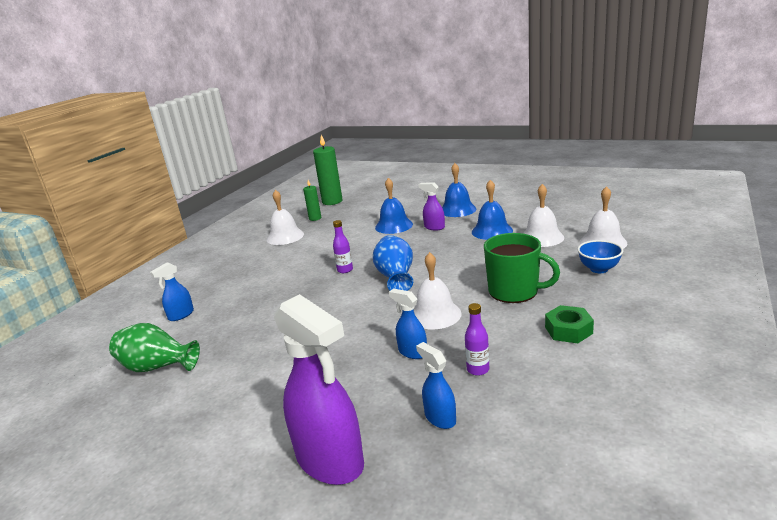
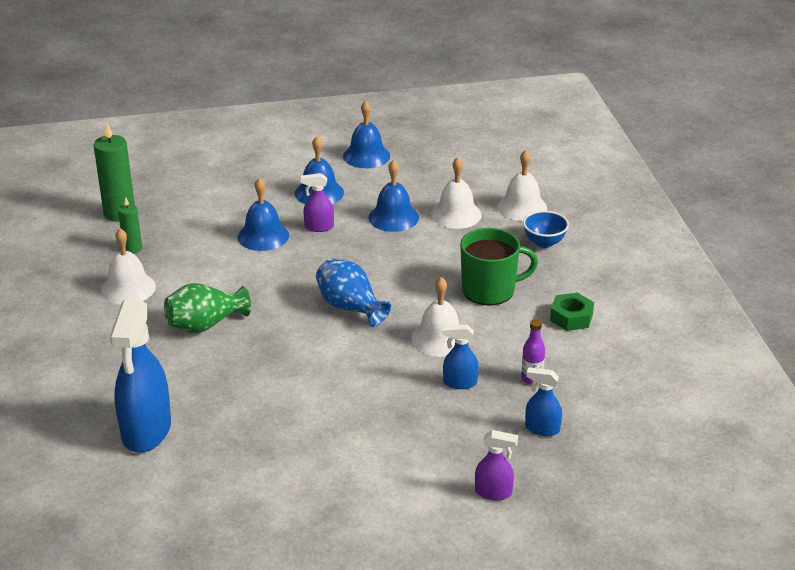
camera: 40 degrees left, 10 degrees up
(157, 367) = (213, 490): green vase -> green vase (205, 325)
(181, 315) = (146, 431): blue spray bottle -> blue spray bottle, size x2.08
(330, 460) = (493, 492): purple spray bottle -> purple spray bottle, size x0.48
(345, 270) = (278, 315): purple bottle -> none
(513, 196) = (366, 156): none -> blue bell

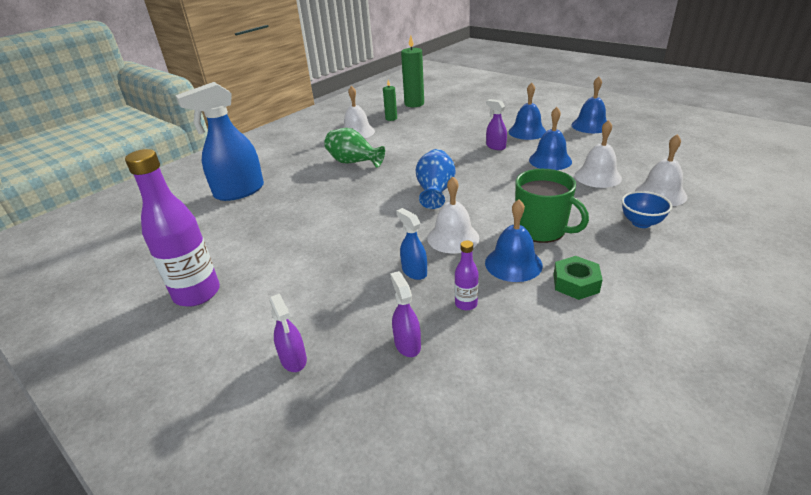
camera: 55 degrees right, 0 degrees up
(263, 236) = (458, 138): blue bell -> blue bell (513, 263)
(328, 521) = (197, 293): none -> purple bottle
(542, 429) = (407, 344): blue spray bottle -> purple spray bottle

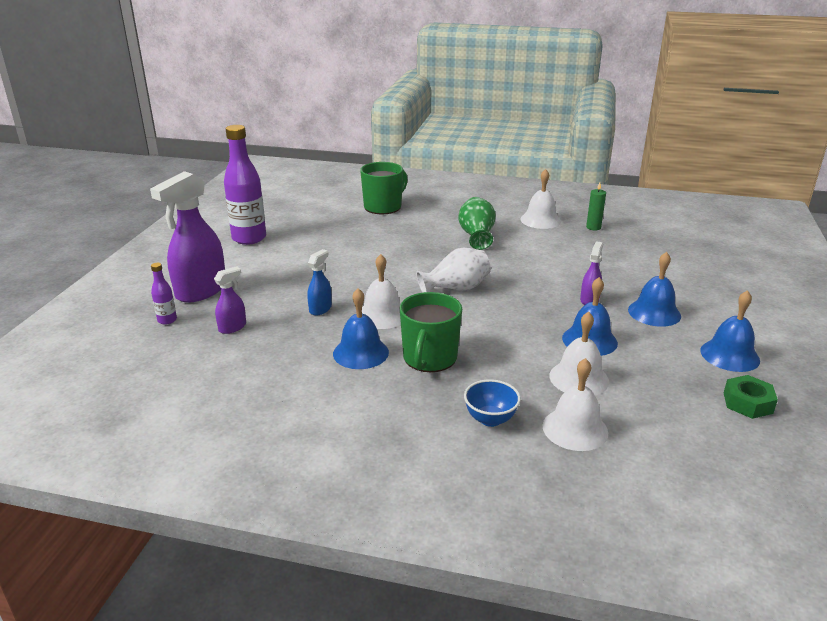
camera: 60 degrees right, 5 degrees down
(239, 191) = (383, 207): blue spray bottle -> green mug
(293, 360) = (201, 291): purple spray bottle -> purple spray bottle, size x2.08
(414, 104) = (648, 229): green candle -> none
(435, 192) = (456, 288): blue vase -> white vase
(466, 304) = (291, 341): purple bottle -> purple bottle (167, 320)
(575, 283) = (349, 390): green nut -> green nut (747, 403)

